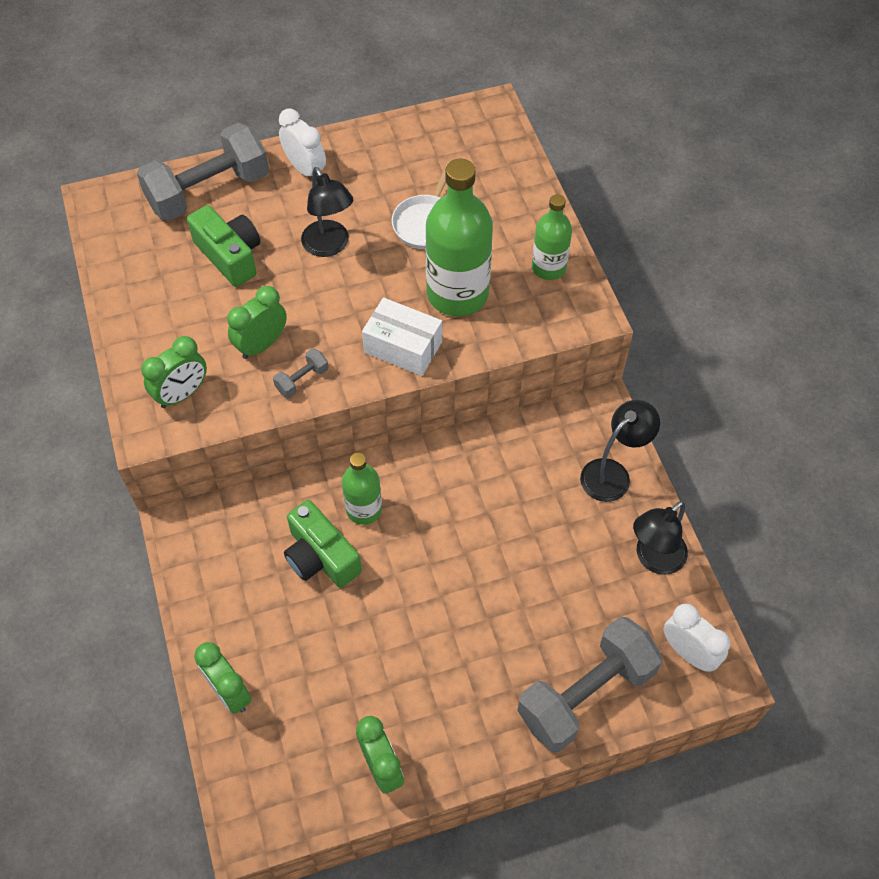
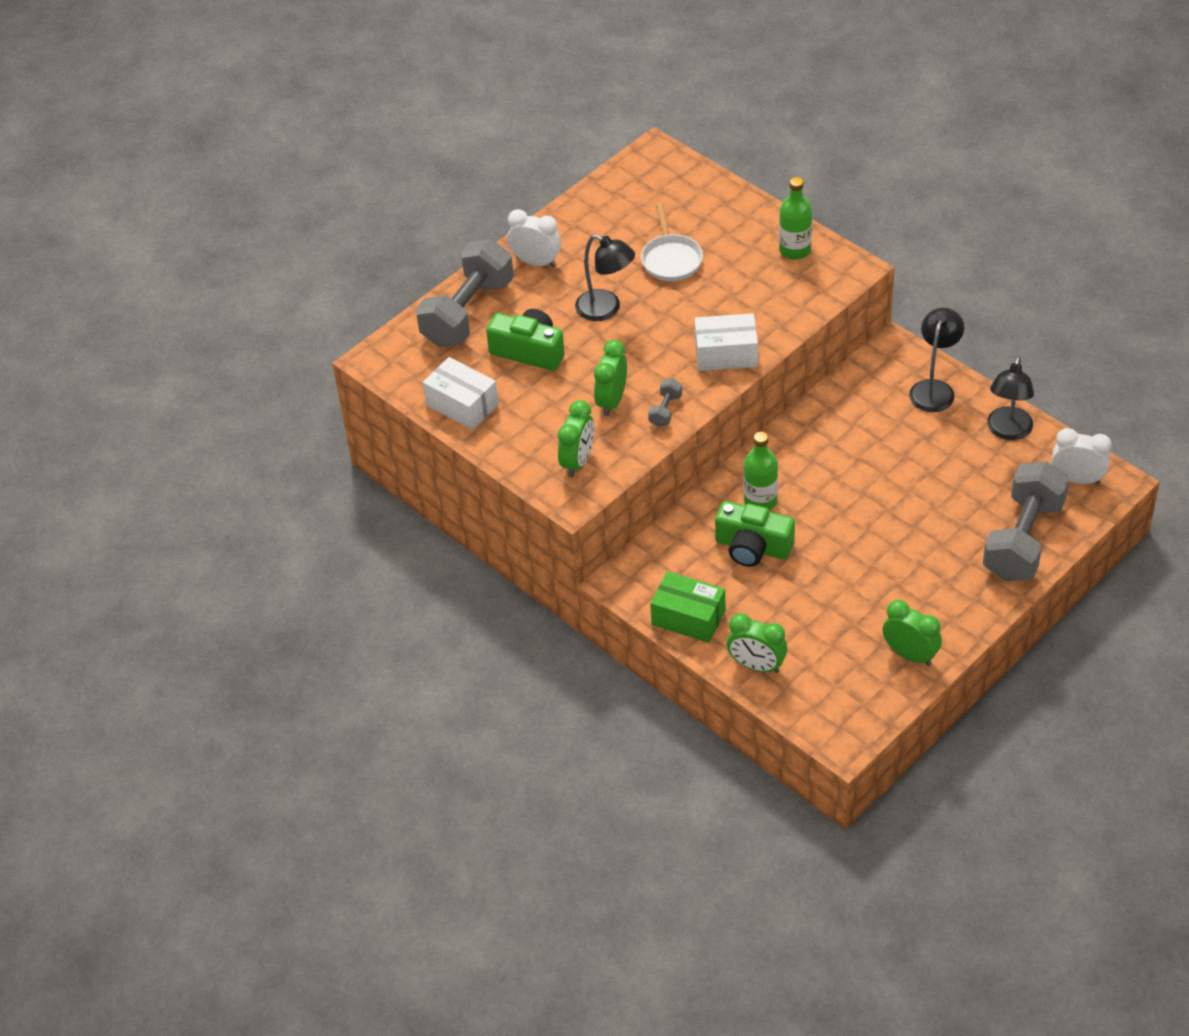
camera: 25 degrees left, 10 degrees down
(131, 281) = (462, 405): none -> white box
(207, 601) = (688, 617): none -> green box
(457, 294) = (738, 299): green bottle -> none

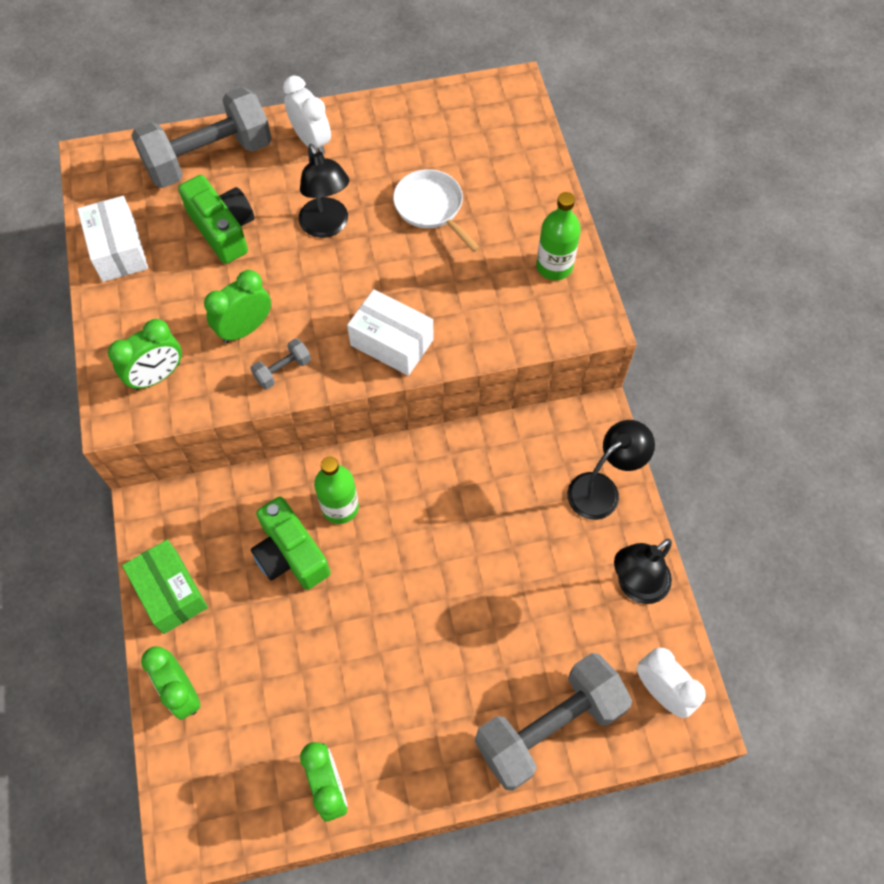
camera: 30 degrees right, 15 degrees up
(671, 259) = (431, 208): white pan -> white pan turned 120 degrees clockwise

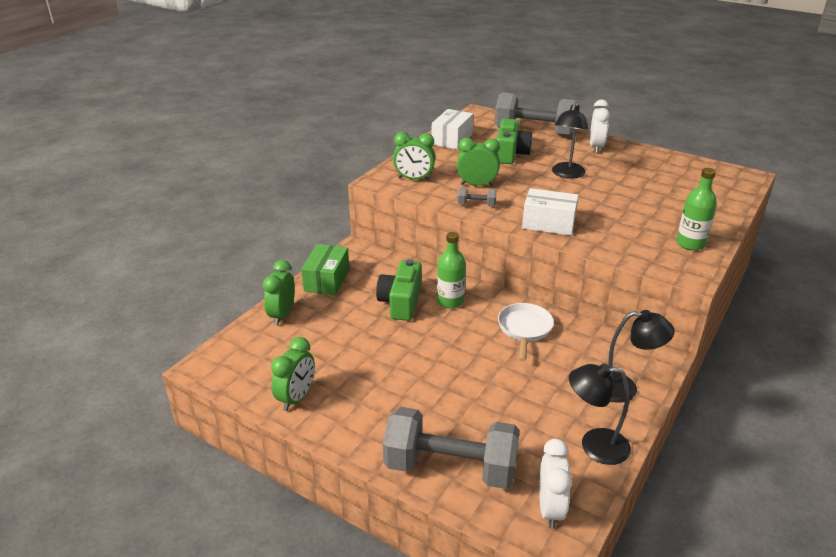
camera: 45 degrees right, 30 degrees down
(392, 342) = (548, 223): white box -> white box turned 60 degrees counterclockwise
(431, 208) = (636, 192): white pan -> white pan (524, 329)

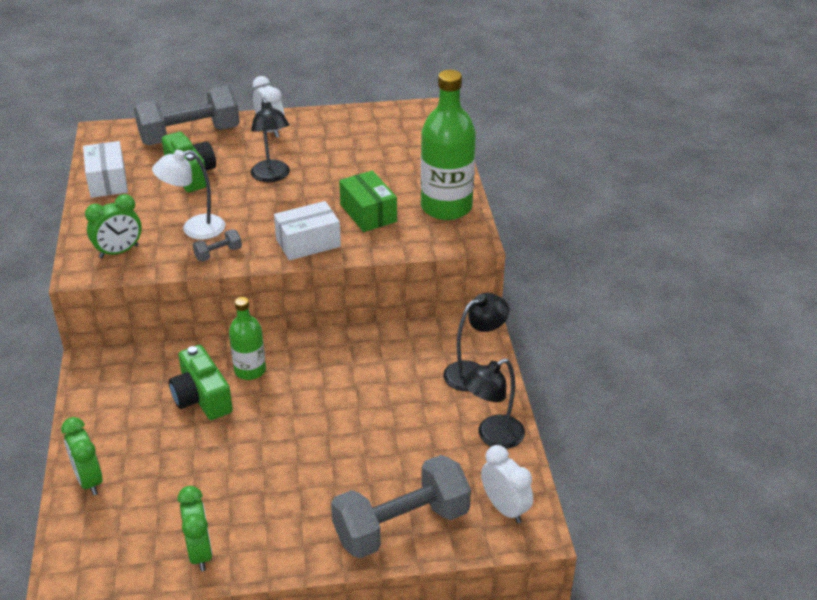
camera: 40 degrees left, 5 degrees up
(327, 280) = (95, 415): green box -> green box (368, 213)
(477, 185) = (194, 229): green clock -> white lamp
(524, 329) = (345, 362): white pan -> none
(690, 244) = (446, 207): green bottle -> green bottle, size x1.76

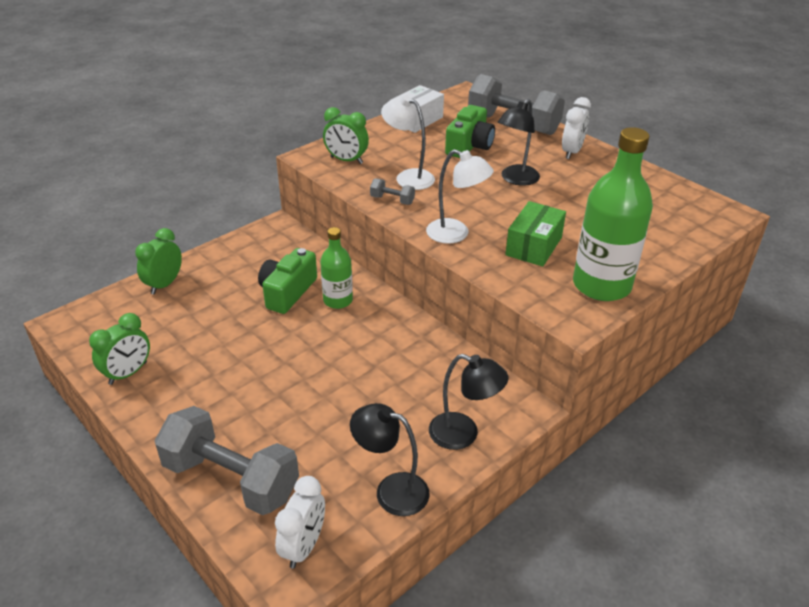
camera: 55 degrees right, 0 degrees up
(308, 243) = (456, 234): white box -> white lamp

